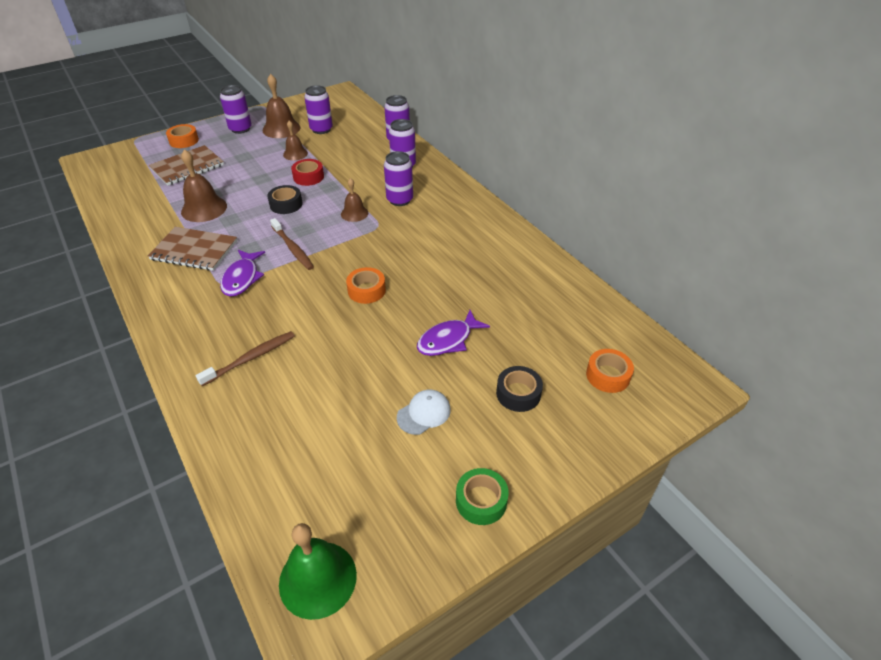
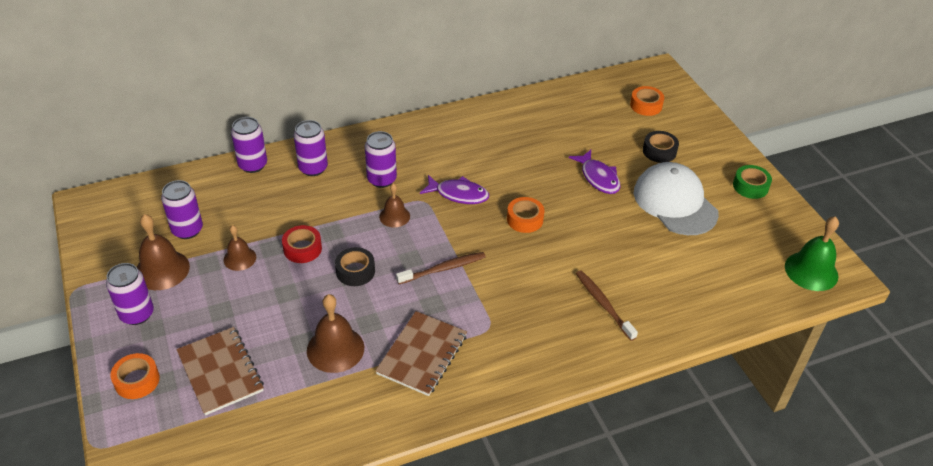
camera: 80 degrees left, 0 degrees up
(242, 278) = (484, 311): purple fish -> purple fish (458, 194)
(424, 413) = (675, 202): white cap -> white cap, size x2.11

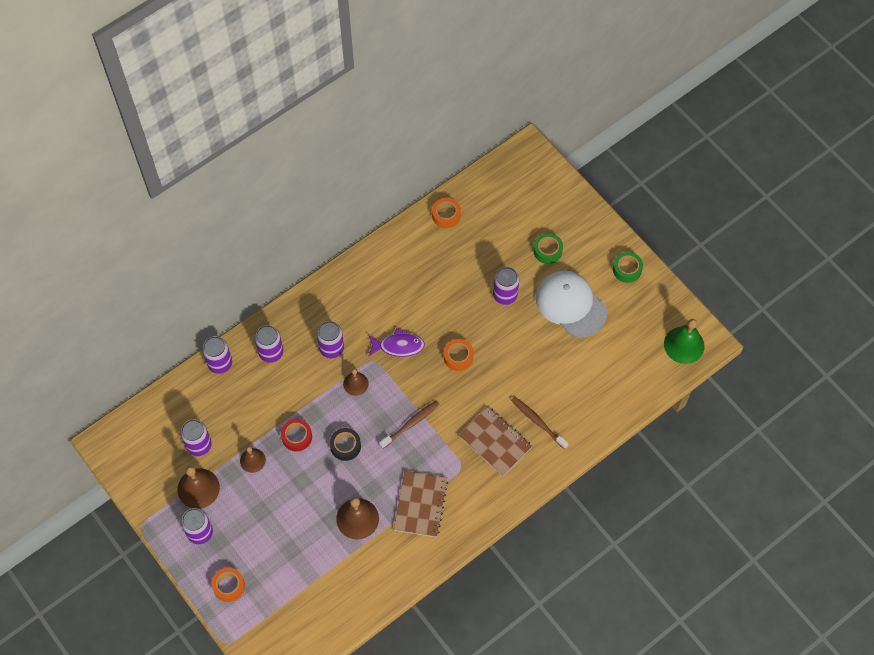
camera: 15 degrees left, 20 degrees up
(220, 372) = (284, 561): brown notebook -> brown notebook (495, 442)
(598, 178) = (505, 295): purple fish -> purple can
(646, 105) = (525, 198): orange tape -> orange tape (446, 215)
(659, 151) = (547, 251): black tape -> green tape

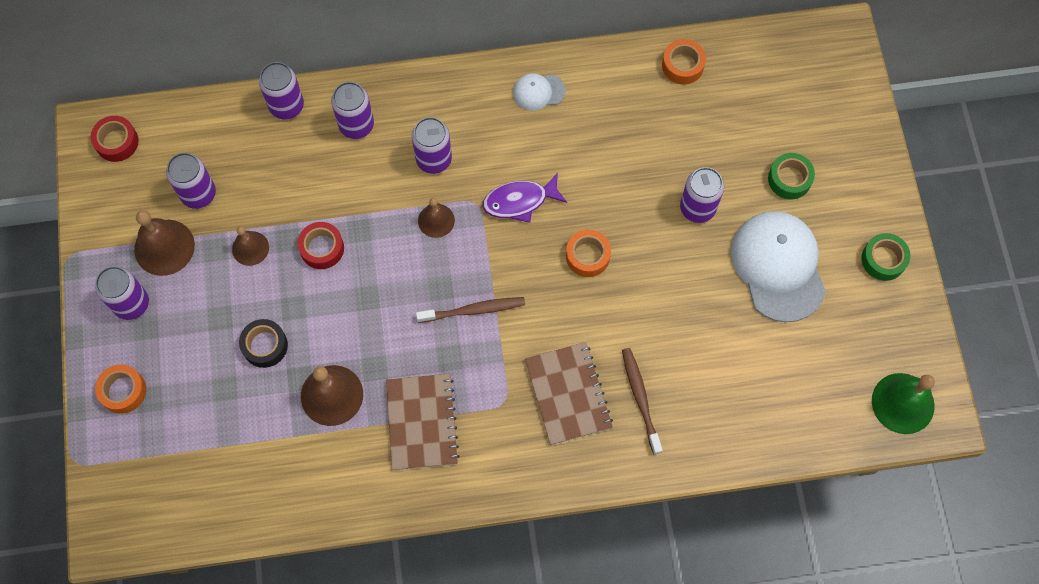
camera: 30 degrees right, 5 degrees up
(126, 441) = (117, 142): none -> red tape
(345, 446) = (374, 293): black tape -> black tape (265, 345)
(370, 275) = (538, 92): none -> white cap
(398, 346) = (519, 201): purple fish -> purple fish turned 135 degrees clockwise
(420, 504) = (422, 422): brown notebook -> brown notebook turned 45 degrees counterclockwise

